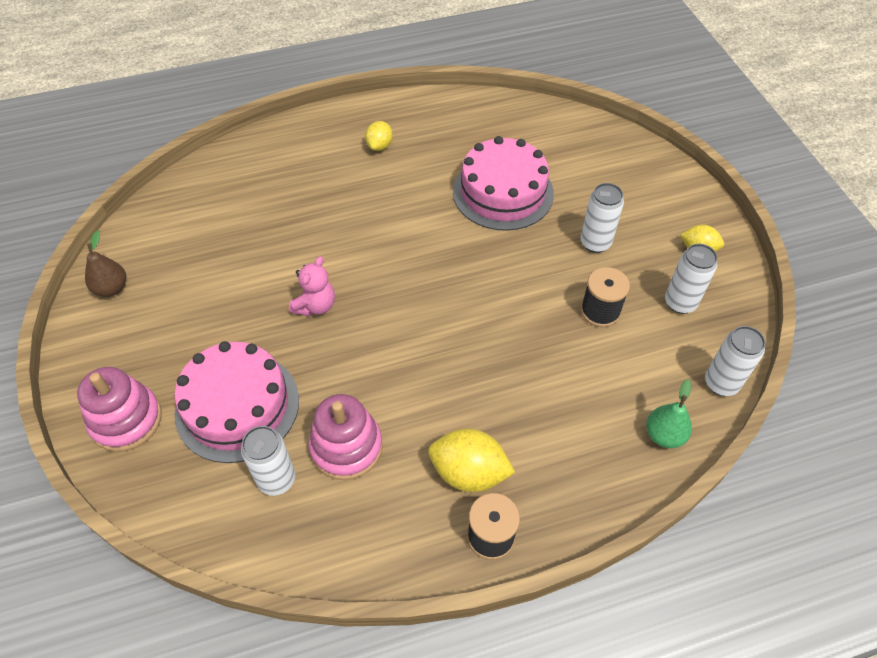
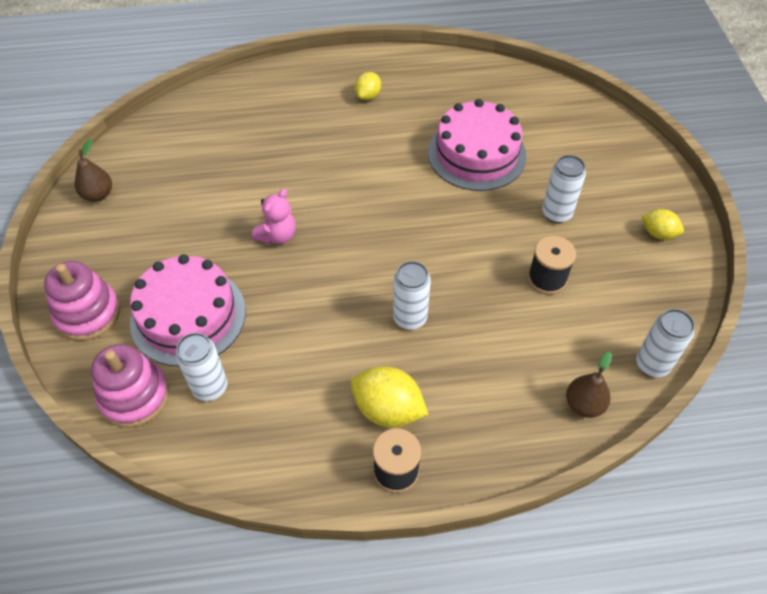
camera: 10 degrees right, 0 degrees up
(346, 447) = (279, 368): pink stacking toy -> pink stacking toy (134, 396)
(664, 435) = (584, 404): green pear -> brown pear
(680, 303) = (628, 282): white can -> white can (410, 318)

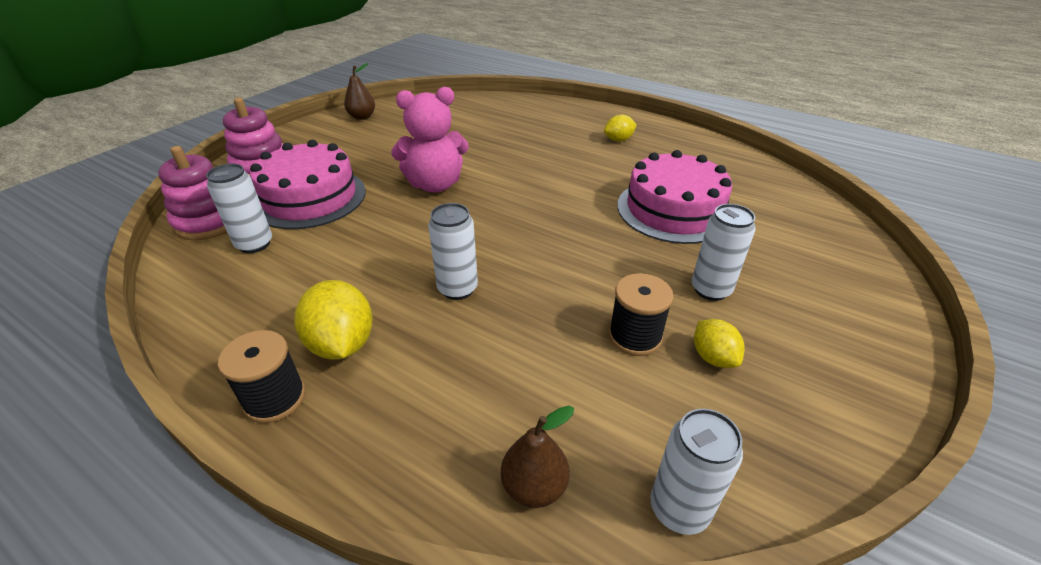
camera: 40 degrees right, 15 degrees down
(277, 235) = (435, 185): pink teddy bear -> pink teddy bear, size x1.63
(658, 233) = (833, 373): yellow lemon -> yellow lemon (713, 357)

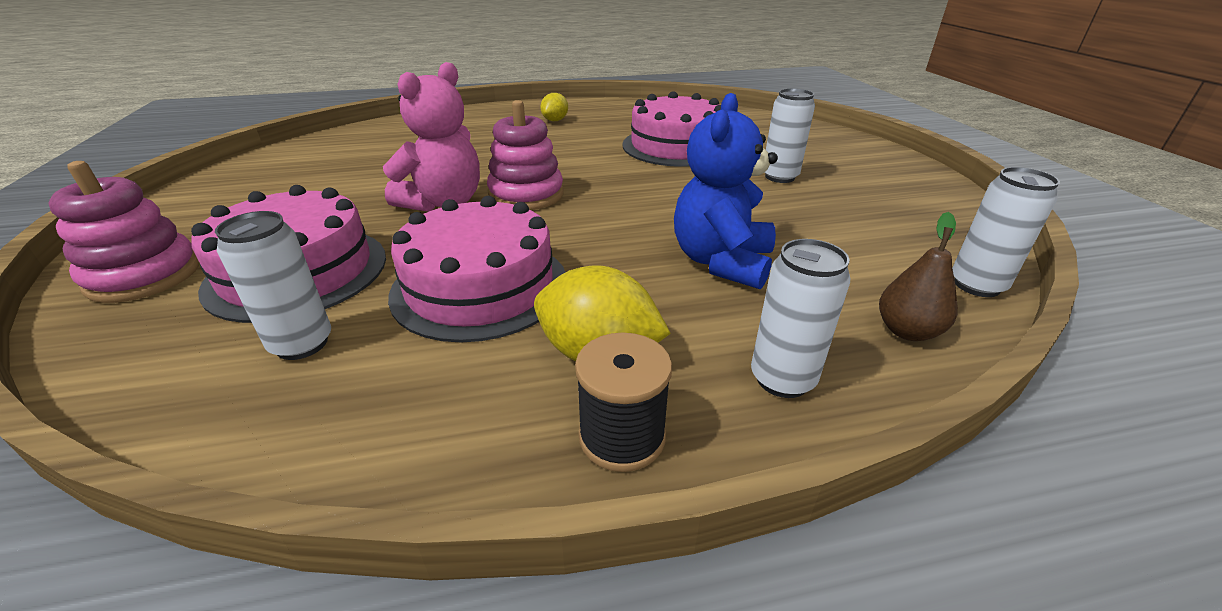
camera: 45 degrees left, 5 degrees down
(209, 221) = (164, 361): pink stacking toy -> pink stacking toy (526, 195)
(362, 117) = (224, 183): brown pear -> none
(362, 258) = (480, 286): none -> pink cake
(457, 289) = (620, 259): white can -> white can (782, 379)
(514, 335) = (721, 262): none -> blue teddy bear
(635, 336) = (791, 221): black spool -> none
(713, 357) = (847, 208): yellow lemon -> none

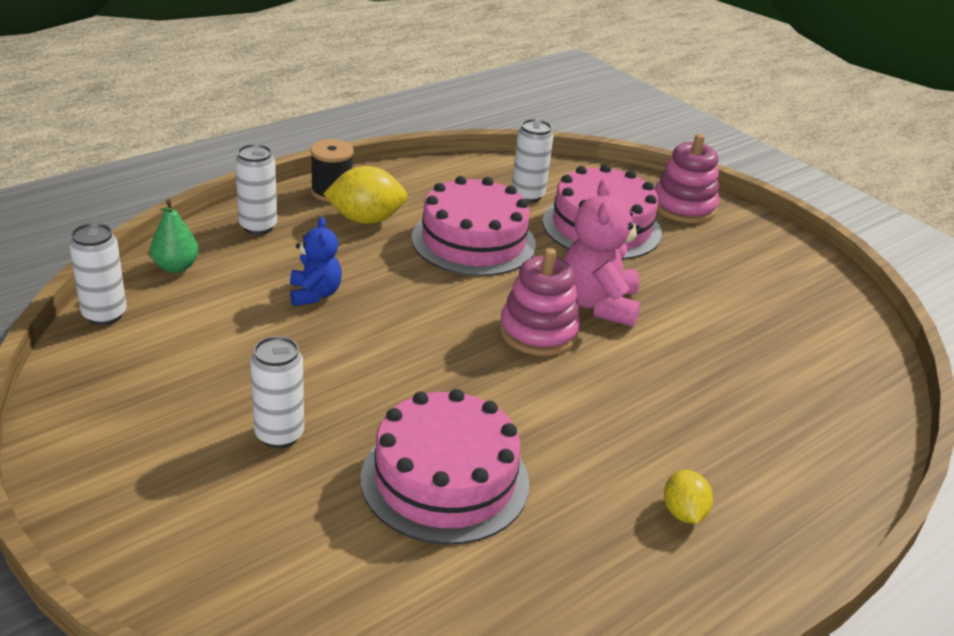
camera: 150 degrees right, 0 degrees up
(721, 262) = (314, 294): blue teddy bear -> blue teddy bear, size x0.61
(907, 331) = (176, 267): brown pear -> green pear

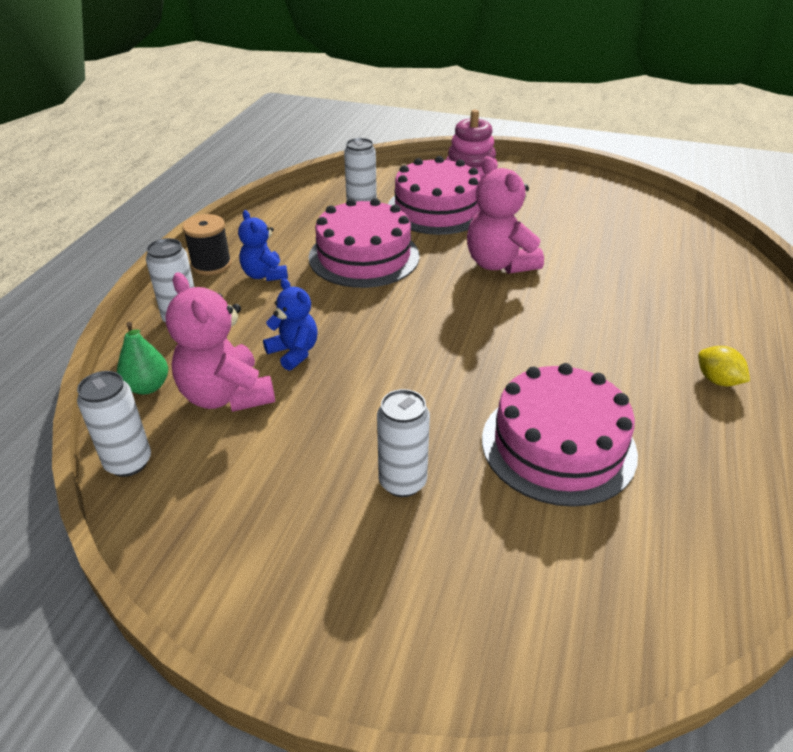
camera: 30 degrees left, 5 degrees up
(224, 302) = (226, 395): none -> pink teddy bear
(366, 219) = (264, 275): yellow lemon -> blue teddy bear
(538, 332) = (486, 302): pink stacking toy -> none

